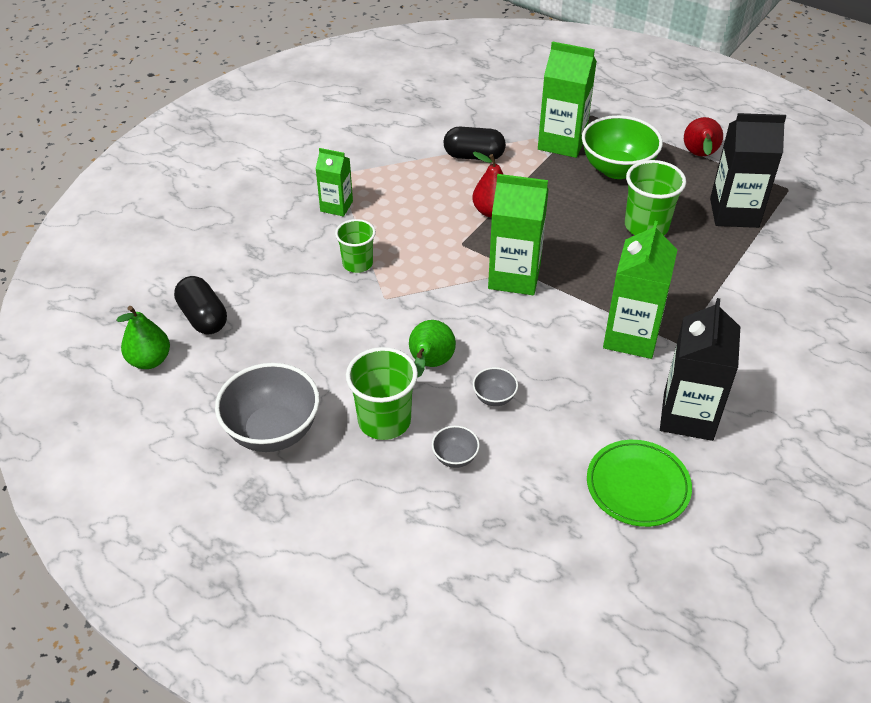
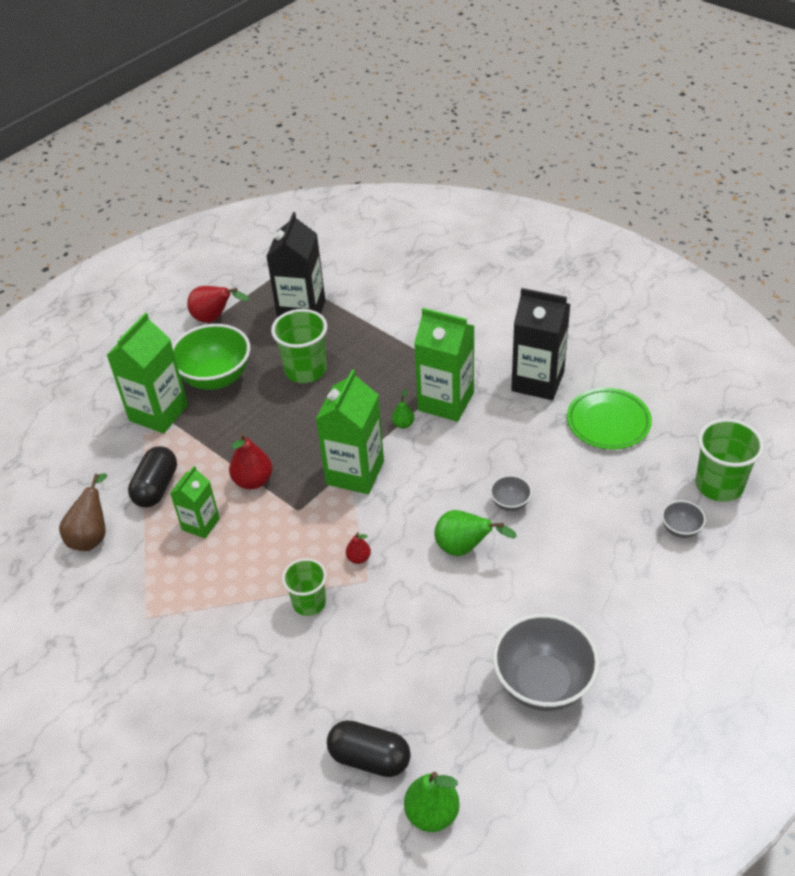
camera: 80 degrees left, 0 degrees up
(203, 317) = (369, 758): black capsule -> black capsule turned 45 degrees clockwise
(336, 206) = (206, 620): green carton -> green carton (201, 524)
(384, 421) = (533, 588): green cup -> green cup (719, 485)
(409, 290) = (359, 558): none -> red pear
(417, 131) = (92, 535): none -> brown pear
(455, 457) = (578, 537): grey bowl -> grey bowl (680, 529)
(588, 305) = (403, 424): none -> green pear

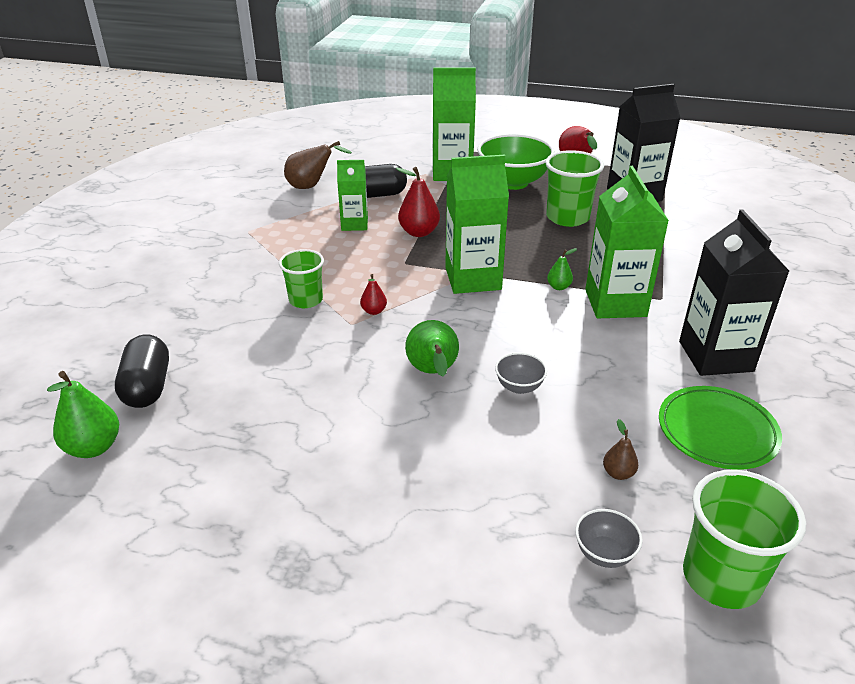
camera: 60 degrees right, 10 degrees down
(543, 683) = (286, 485): grey bowl -> none
(620, 490) = (618, 473): none -> brown pear

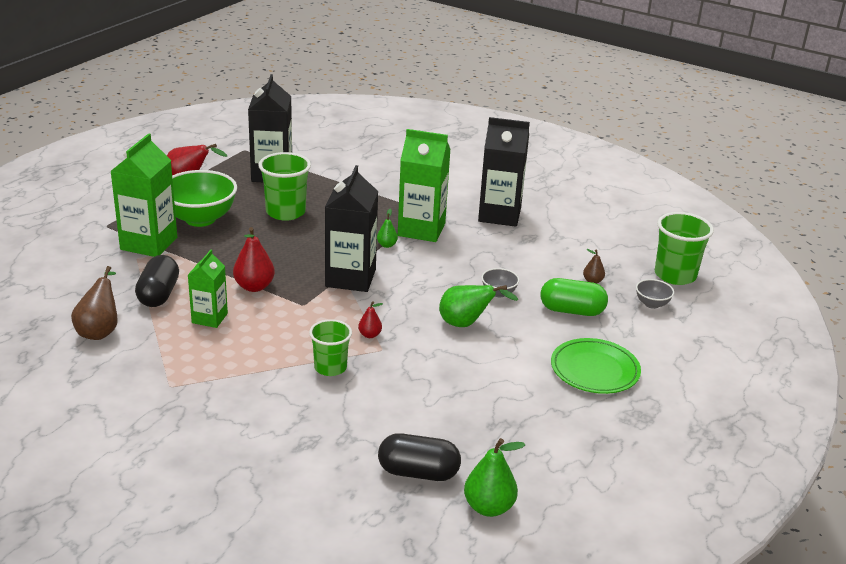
camera: 75 degrees left, 5 degrees down
(473, 278) = (350, 278): green carton -> black carton
(522, 461) = (571, 311): none -> green capsule
(717, 431) = (568, 239): green plate -> green plate (594, 370)

